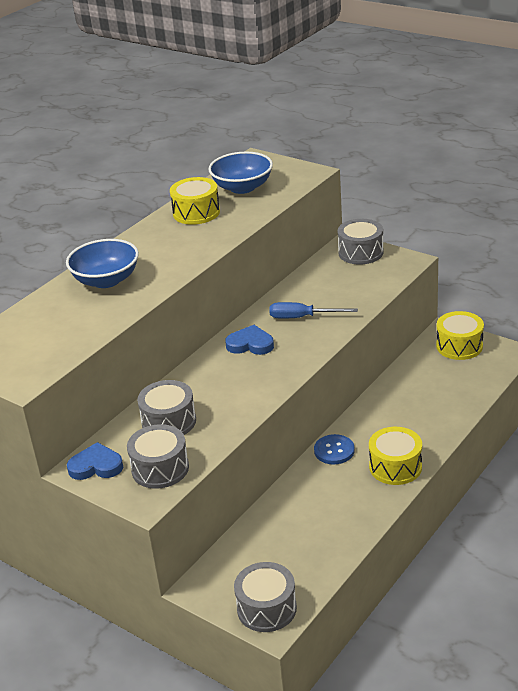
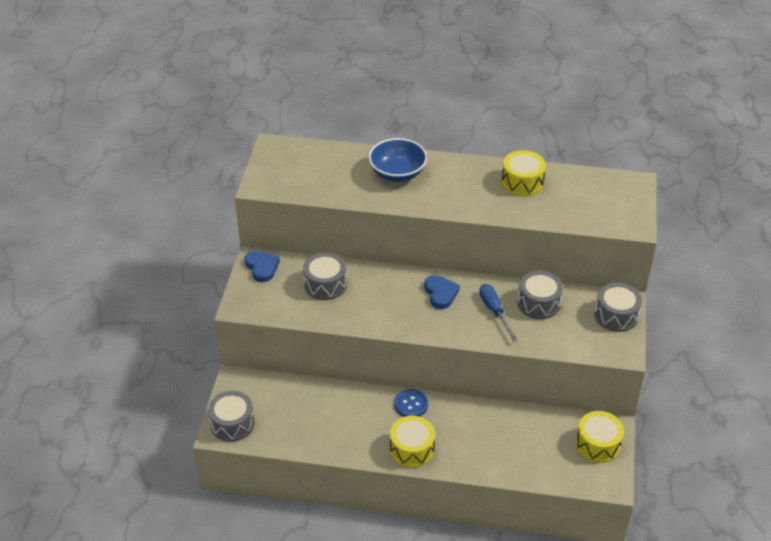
camera: 60 degrees right, 10 degrees up
(160, 468) = (274, 300): grey drum -> grey drum (538, 303)
(242, 187) = (580, 194): blue bowl -> none

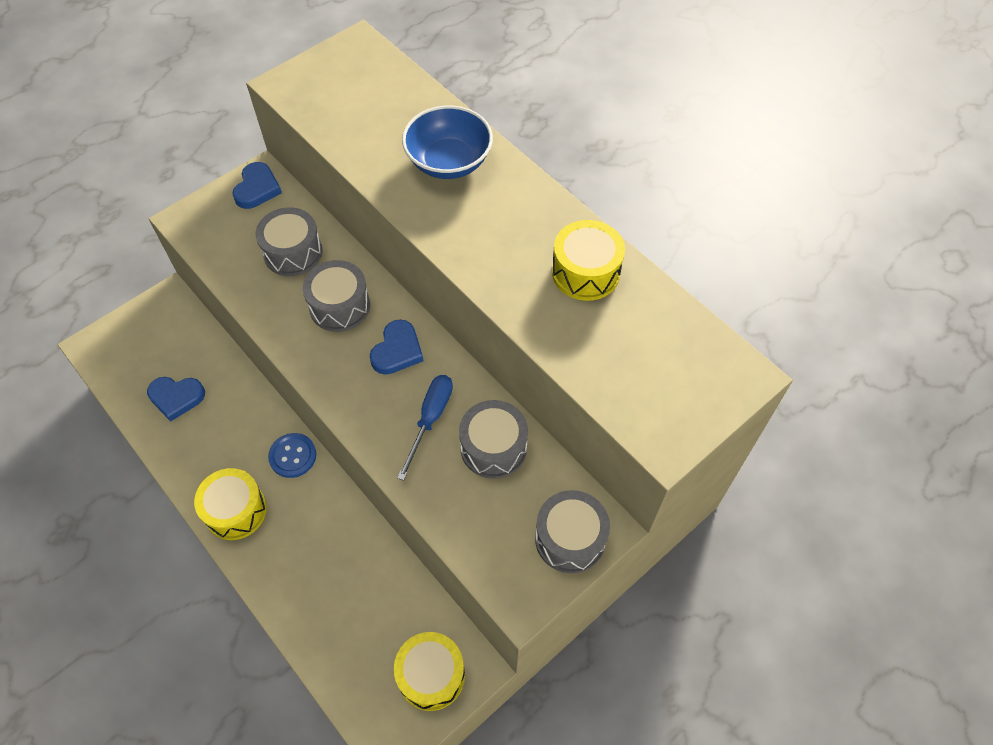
camera: 40 degrees right, 15 degrees up
(232, 424) = (114, 345): grey drum -> grey drum (339, 306)
(307, 423) = (176, 398): none -> blue heart

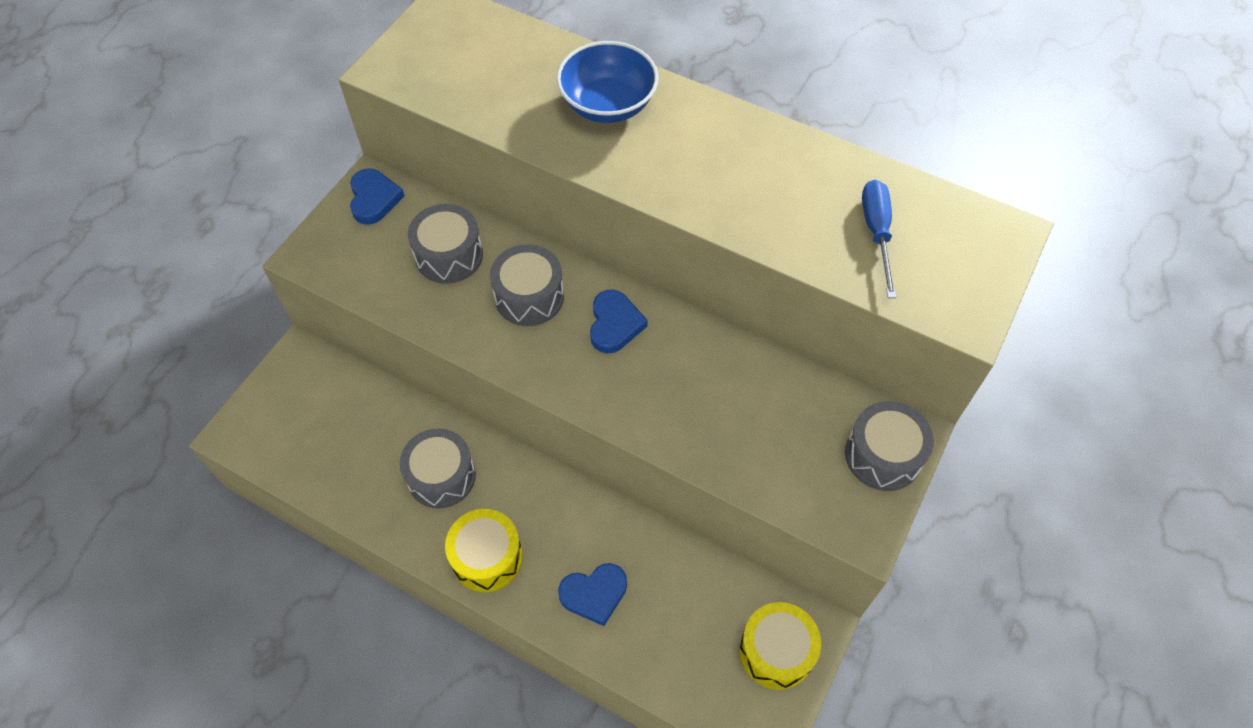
camera: 20 degrees left, 0 degrees up
(176, 398) = (361, 459): blue heart -> blue heart (594, 594)
(292, 456) = (522, 479): blue button -> none
(430, 419) = (684, 383): blue screwdriver -> blue screwdriver (877, 233)
(493, 447) = (763, 391): grey drum -> grey drum (441, 476)
(585, 272) = (806, 177): yellow drum -> none

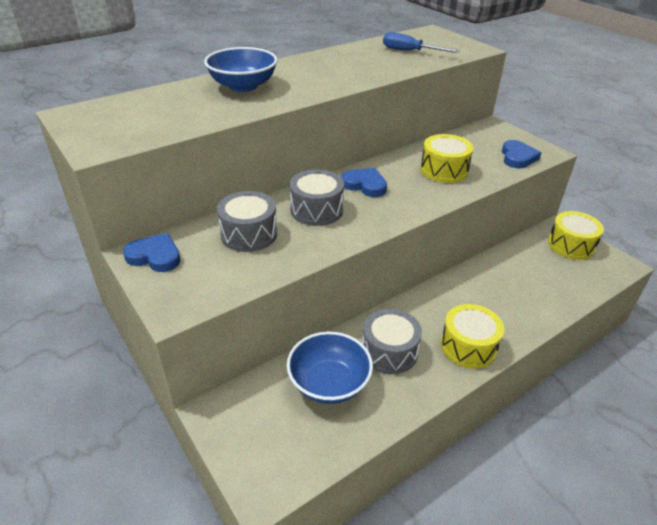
camera: 65 degrees left, 20 degrees down
(372, 436) = (329, 383): none -> blue bowl
(594, 594) = (514, 303): blue heart -> blue heart (517, 157)
(711, 403) = (444, 170): none -> yellow drum
(883, 455) = (502, 135): grey drum -> none

